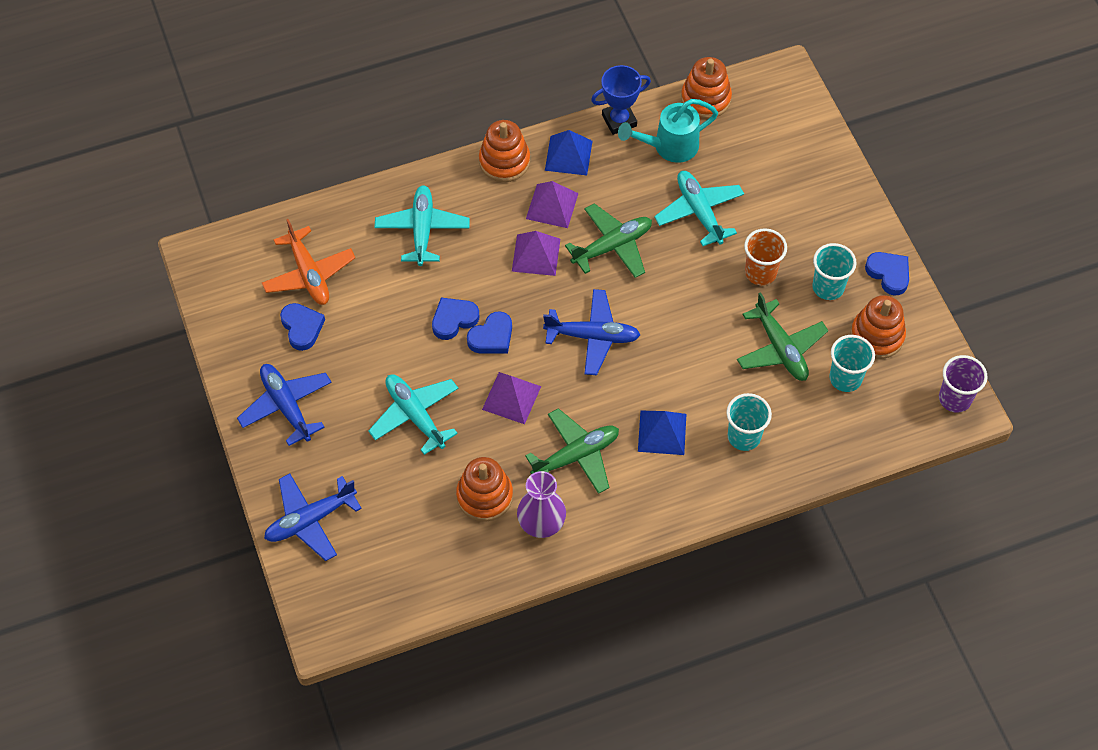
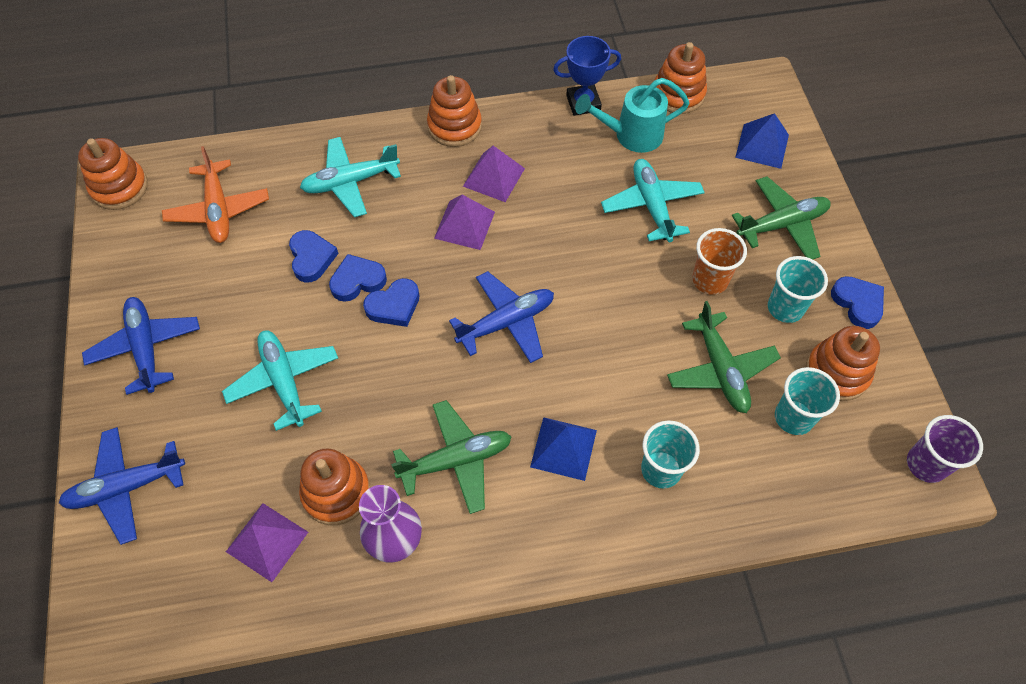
camera: 10 degrees right, 0 degrees up
(210, 267) = (119, 187): none -> orange stacking toy
(302, 328) = (192, 264): blue heart -> blue heart (311, 258)
(422, 230) = (351, 182): turquoise plane -> turquoise plane turned 120 degrees counterclockwise
(511, 397) = (398, 378): purple pyramid -> purple pyramid (267, 541)
(568, 155) = (523, 129): blue pyramid -> blue pyramid (762, 146)
(592, 336) = (506, 322): blue plane -> blue plane turned 45 degrees counterclockwise
(612, 246) = (549, 228): green plane -> green plane (782, 225)

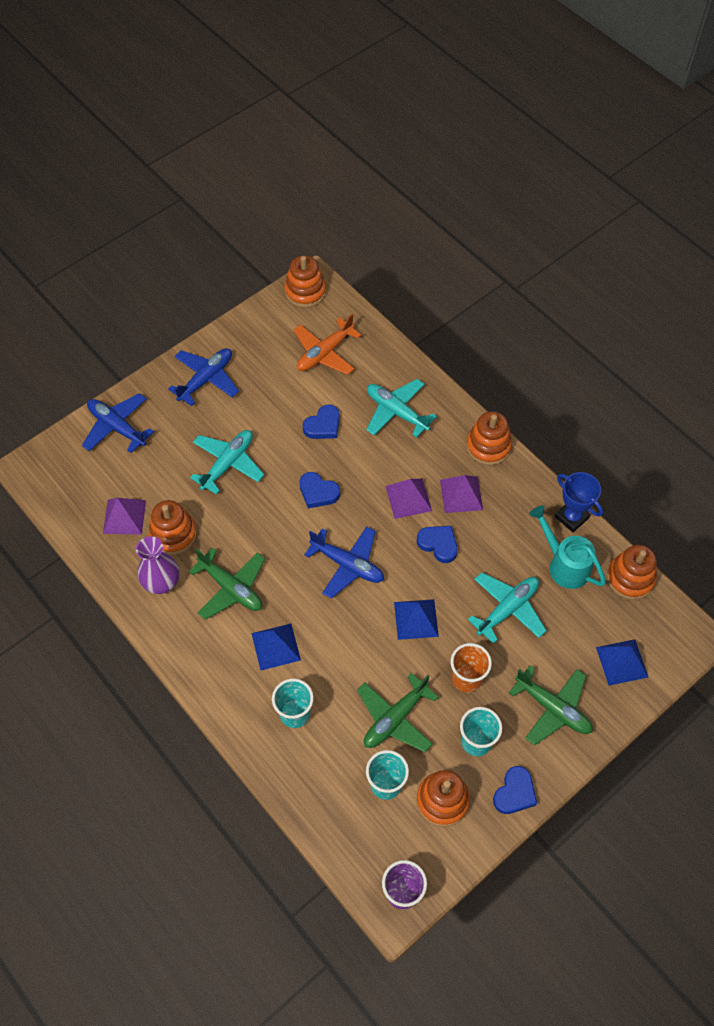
camera: 60 degrees right, 0 degrees up
(357, 281) = (323, 461): blue heart -> blue heart (438, 544)
(614, 291) = (416, 619): none -> blue pyramid

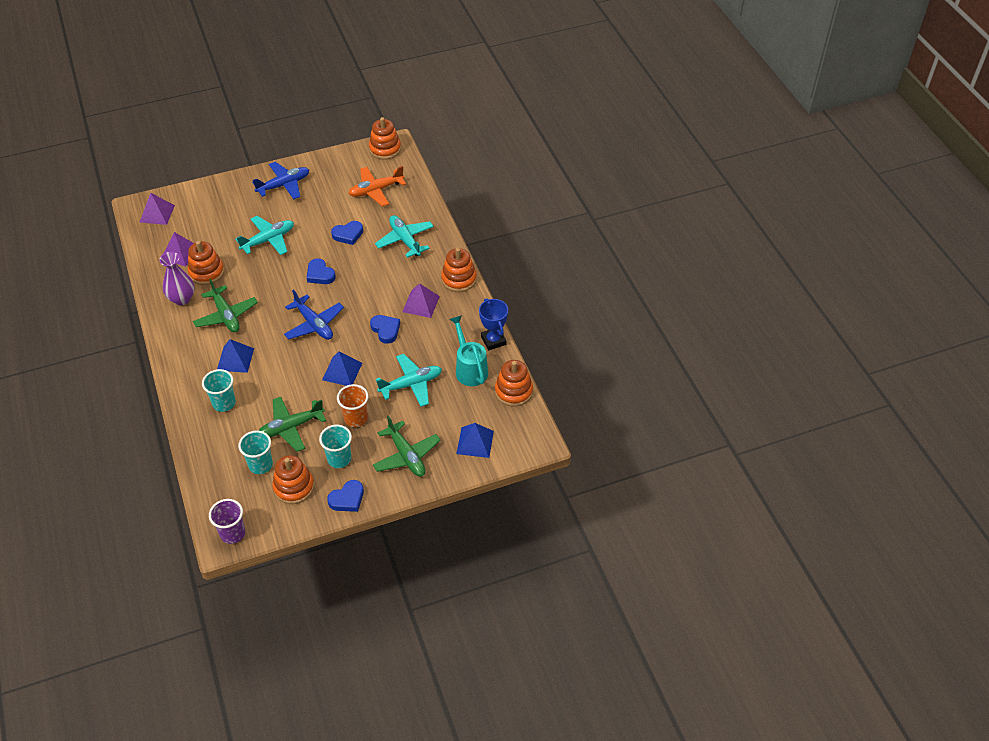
camera: 20 degrees right, 10 degrees down
(117, 427) = (207, 198): blue plane -> none
(408, 498) = (381, 295): purple pyramid -> purple pyramid (157, 213)

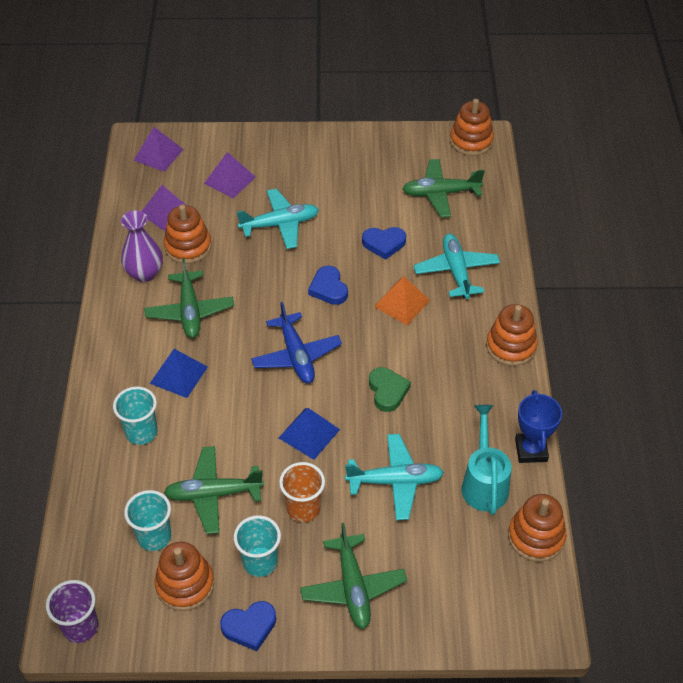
camera: 20 degrees right, 0 degrees up
(284, 185) = (325, 157): blue plane -> none
(375, 271) = (401, 303): none -> orange pyramid
(376, 190) = (441, 193): orange plane -> green plane
(385, 330) = (387, 391): blue heart -> green heart
(421, 304) = (447, 367): purple pyramid -> purple pyramid (230, 180)
(475, 442) = (456, 598): blue pyramid -> none

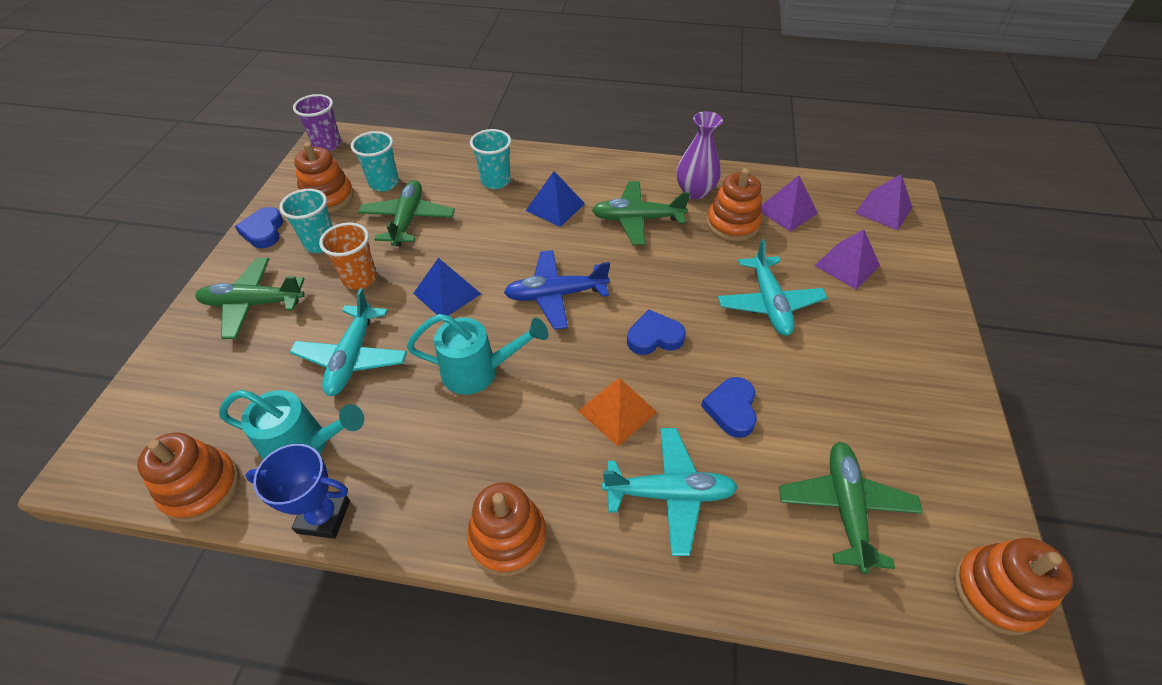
camera: 100 degrees right, 0 degrees up
(387, 391) = (478, 371): green heart -> turquoise watering can

